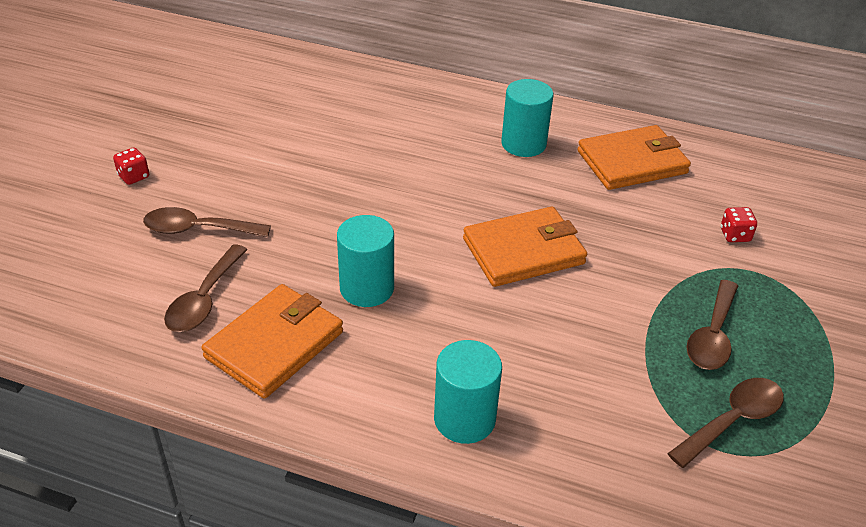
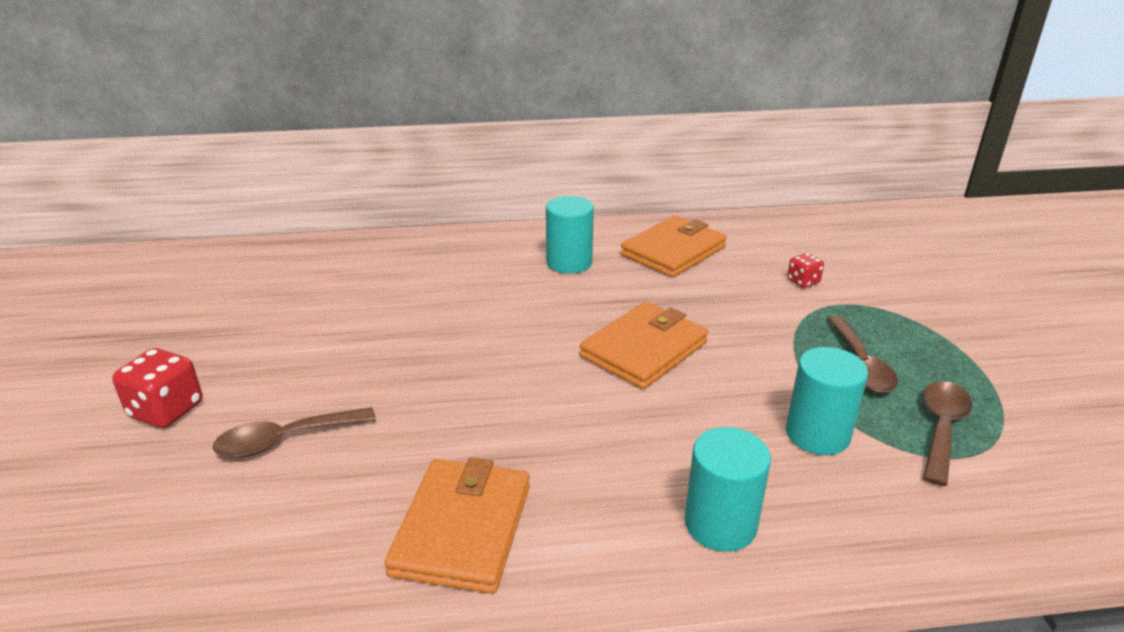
camera: 25 degrees left, 10 degrees down
(133, 176) = (166, 410): red dice -> red dice, size x1.73
(204, 299) = (343, 511): brown spoon -> none
(367, 288) = (520, 434): turquoise cylinder -> turquoise cylinder (817, 434)

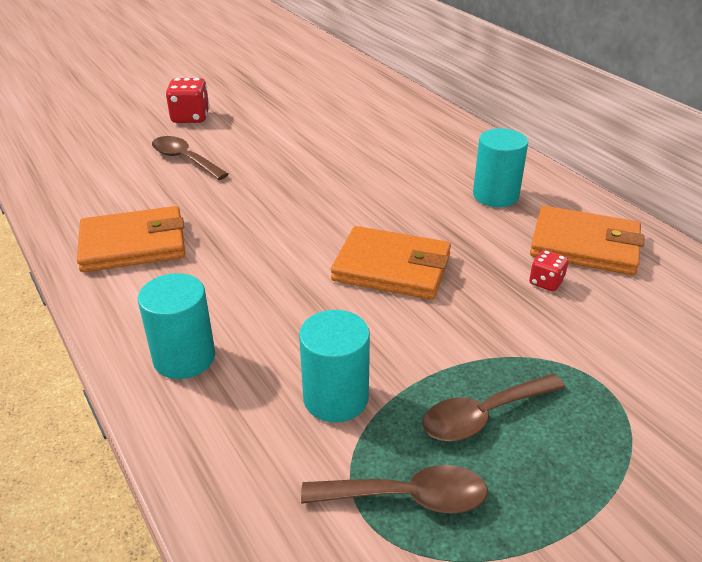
camera: 65 degrees right, 5 degrees up
(803, 281) = (622, 346): red dice -> red dice (546, 282)

